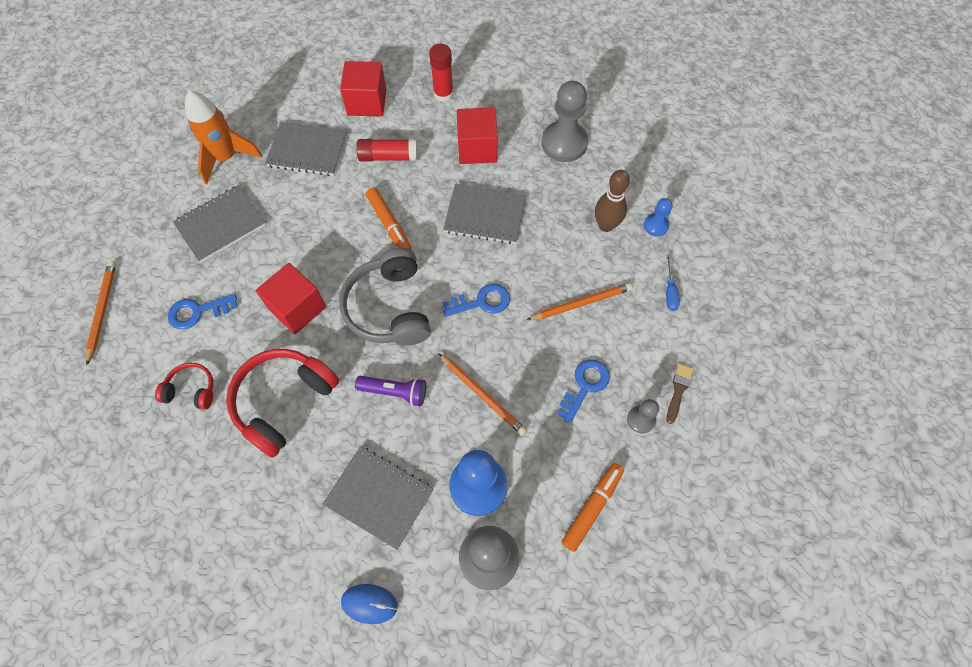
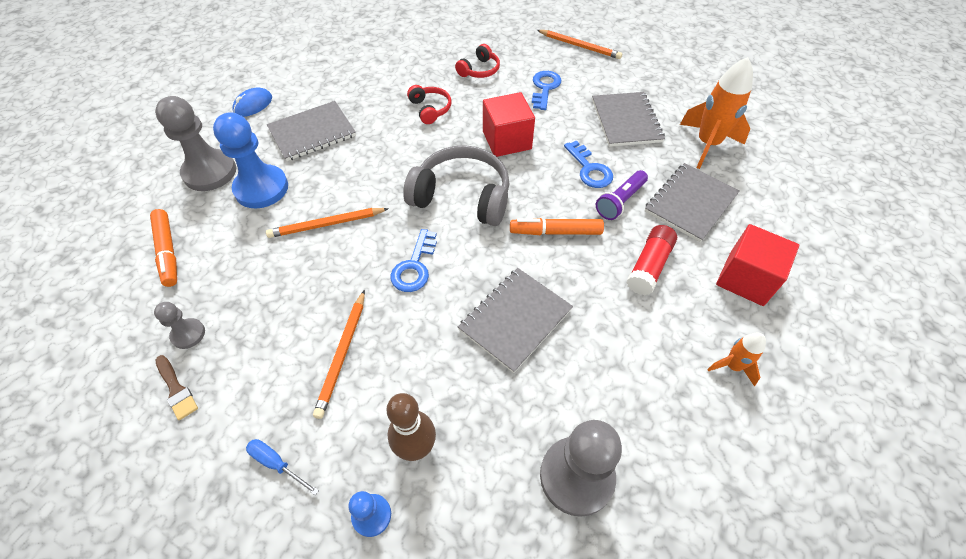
camera: 120 degrees right, 10 degrees down
(283, 402) = (430, 109): red headphones -> red headphones, size x0.52
(394, 392) = (382, 170): purple flashlight -> purple flashlight (620, 201)
(443, 94) = (732, 366): red glue stick -> orange rocket
(477, 148) = (619, 360): red cube -> none
(585, 386) = (261, 306): blue key -> blue key (589, 169)

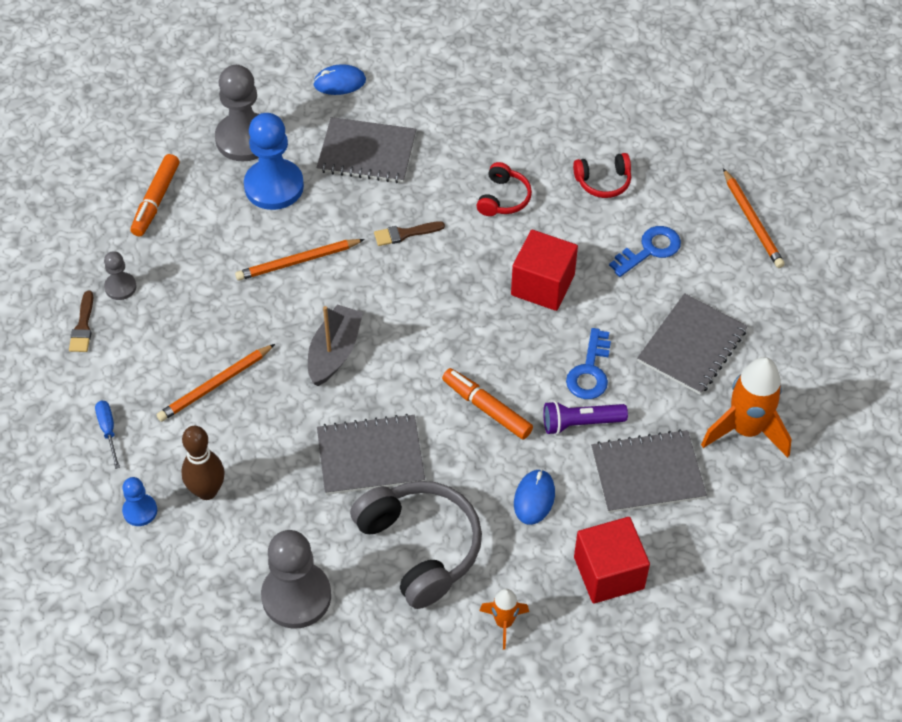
camera: 40 degrees right, 0 degrees up
(327, 224) = (298, 262): orange pencil -> orange pencil turned 45 degrees counterclockwise
(387, 163) = (405, 233): none -> brown brush
(414, 266) = (334, 352): blue key -> grey boat
(462, 197) = (439, 315): grey headphones -> grey headphones (420, 547)
(649, 266) = (534, 498): red glue stick -> blue mouse

